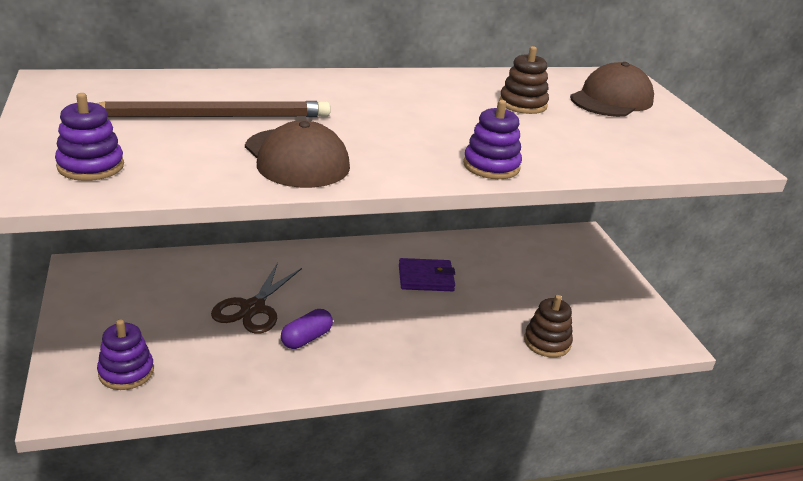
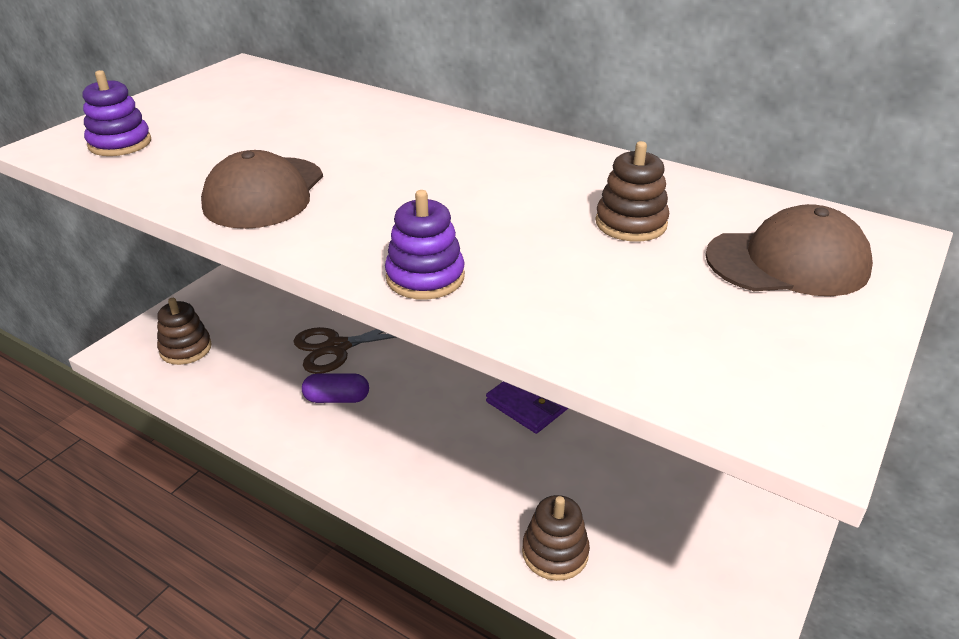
camera: 50 degrees right, 5 degrees up
(126, 372) = (185, 349): purple stacking toy -> brown stacking toy
(212, 116) = (284, 131): brown pencil -> none

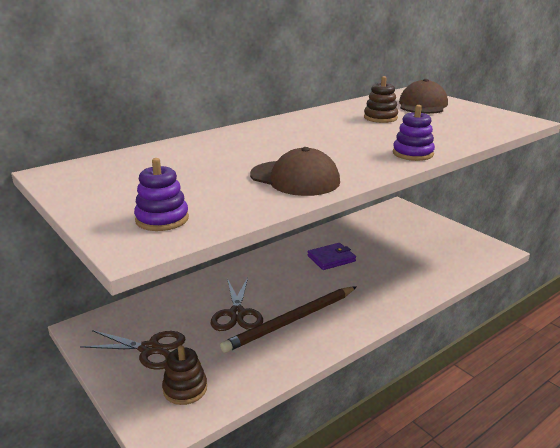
camera: 70 degrees left, 10 degrees down
(249, 304) = (149, 349): none -> brown scissors
(337, 399) = (291, 321): purple capsule -> brown pencil
(555, 552) = (436, 273): brown stacking toy -> none

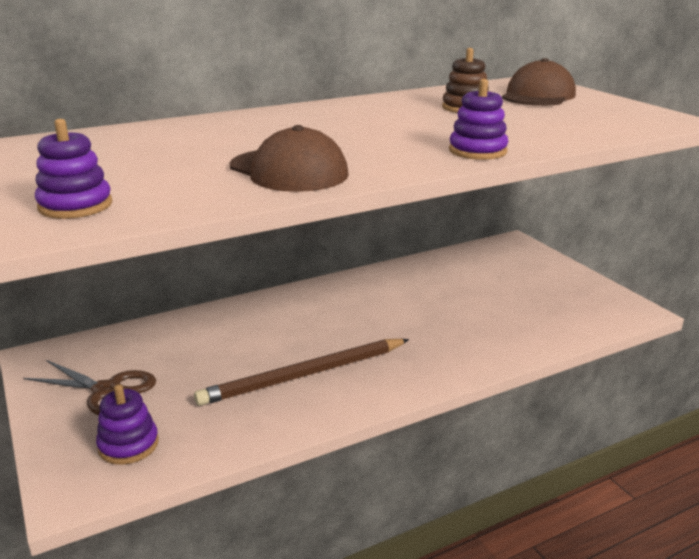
camera: 10 degrees right, 0 degrees up
(185, 389) = (128, 445): brown stacking toy -> purple stacking toy
(237, 314) = (236, 359): brown scissors -> none
(331, 258) = (392, 301): purple wallet -> none

